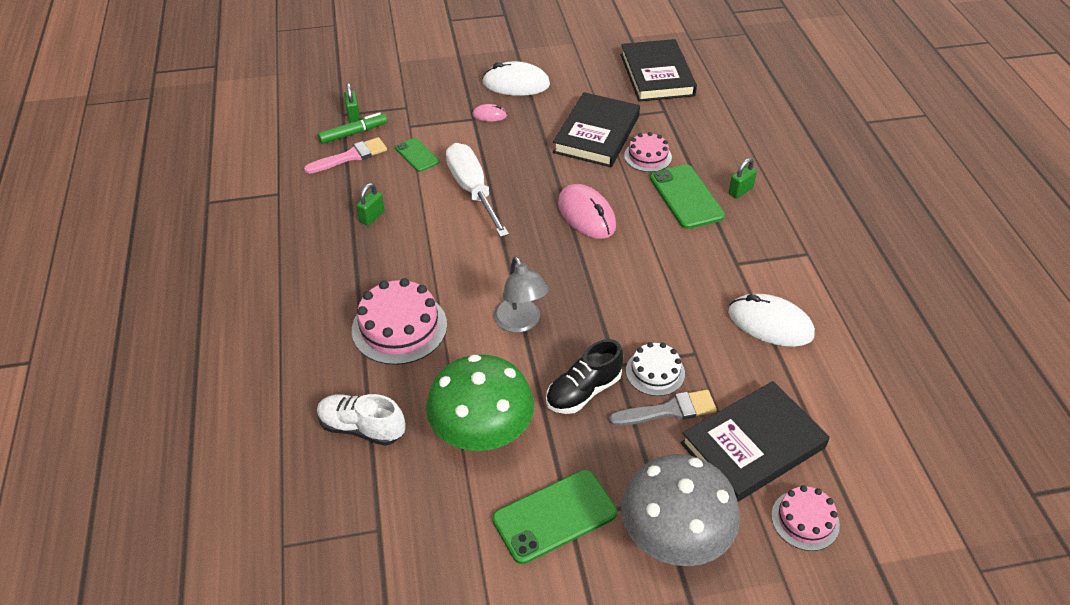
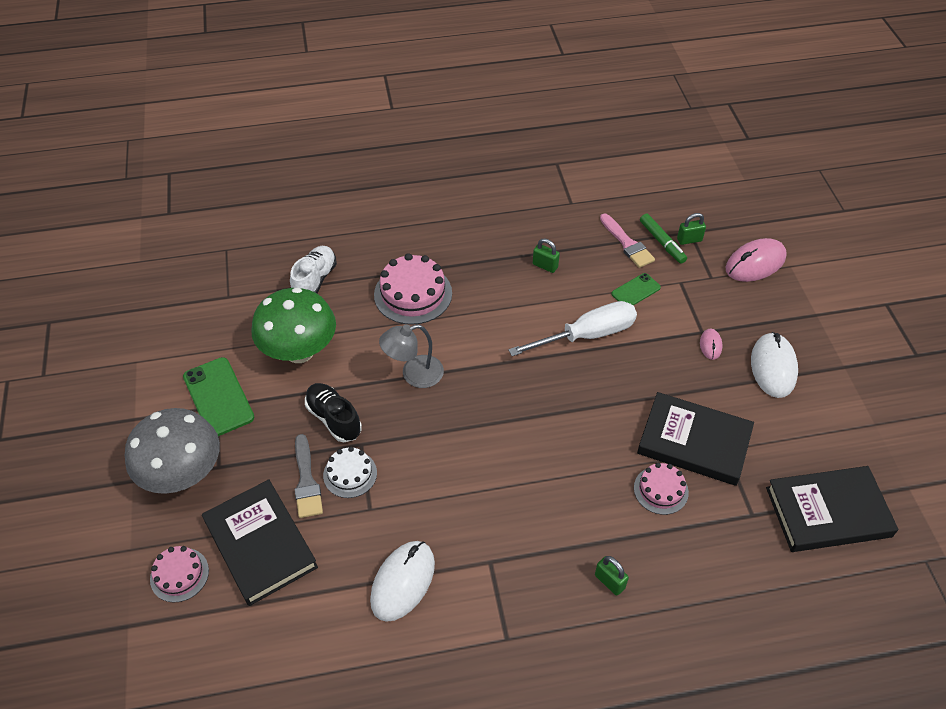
camera: 90 degrees right, 5 degrees up
(586, 215) = (558, 428): pink mouse -> pink mouse (755, 263)
(686, 197) = (594, 523): green phone -> none

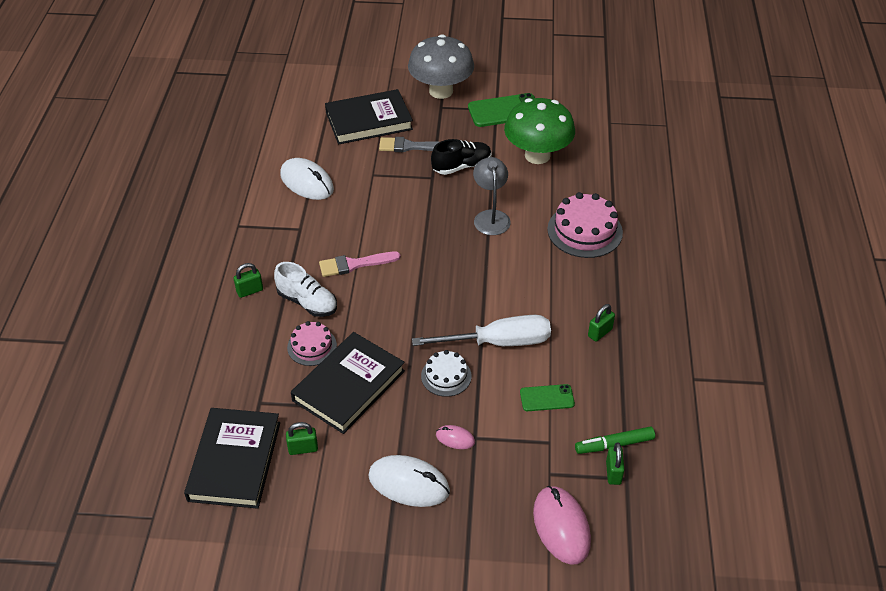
camera: 105 degrees right, 5 degrees down
(179, 574) = (363, 86): pink cake -> none
(315, 280) = (617, 172): white shoe -> white shoe (307, 302)
(350, 474) = (407, 168): white cake -> white cake (446, 376)
(587, 335) = (499, 342): white screwdriver -> white screwdriver turned 90 degrees counterclockwise
(627, 243) = (618, 411): pink brush -> pink brush (355, 264)
(635, 291) = (547, 398): green phone -> green phone turned 75 degrees counterclockwise
(783, 458) = (303, 448): none -> green padlock

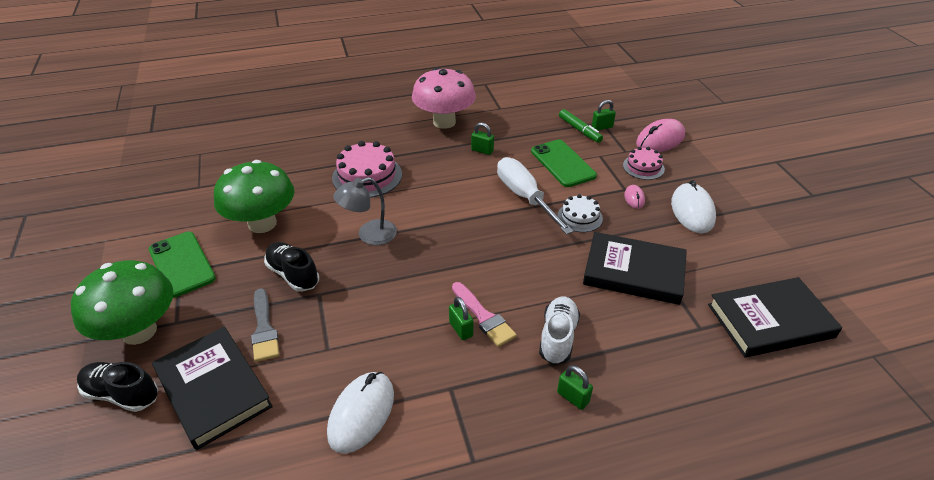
camera: 110 degrees left, 5 degrees down
(303, 448) = (718, 279): green padlock -> green padlock (461, 329)
(312, 346) = (610, 313): pink cake -> pink cake (643, 167)
(388, 85) = (122, 394): none -> black shoe
(441, 91) = (139, 331): grey mushroom -> green mushroom
(547, 398) = (562, 163): green phone -> green phone, size x1.71
(674, 315) = (444, 122): none -> pink mushroom

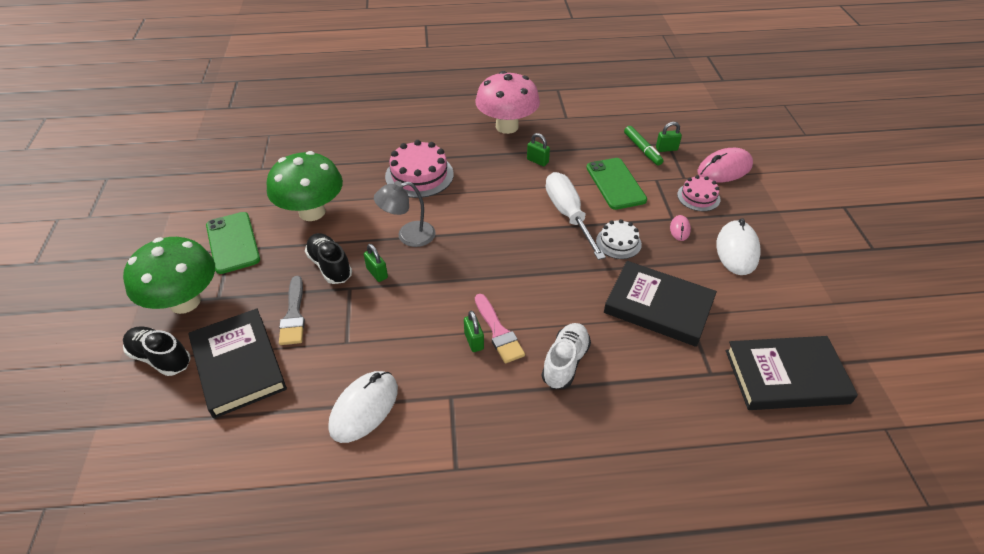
camera: 10 degrees right, 5 degrees up
(573, 397) = (564, 423): green padlock -> green padlock (377, 273)

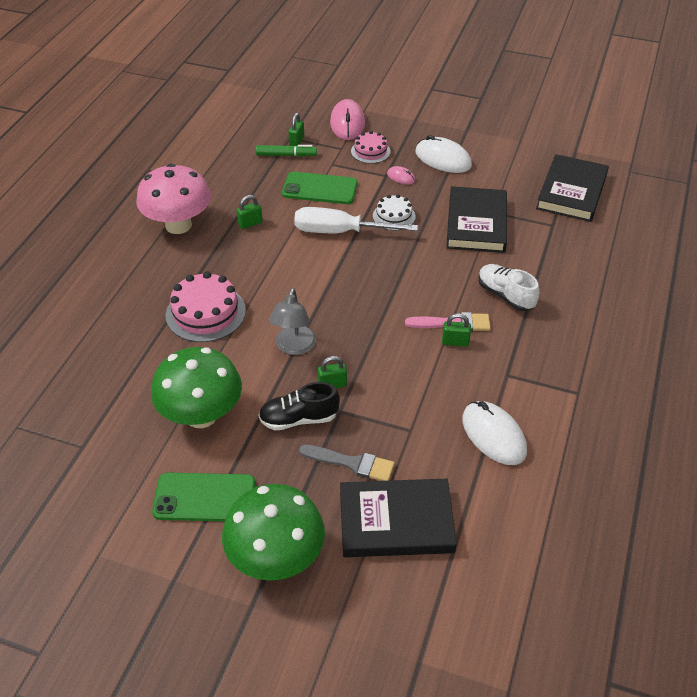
camera: 65 degrees left, 0 degrees up
(160, 358) = (350, 591): black shoe -> none
(658, 307) = (476, 223): black book -> black book turned 45 degrees counterclockwise

